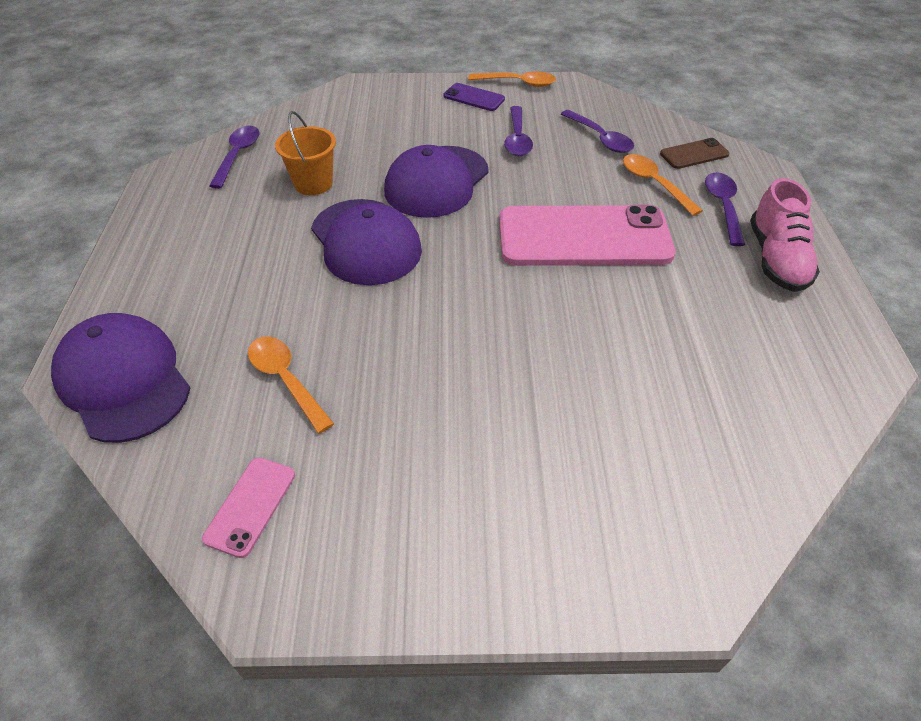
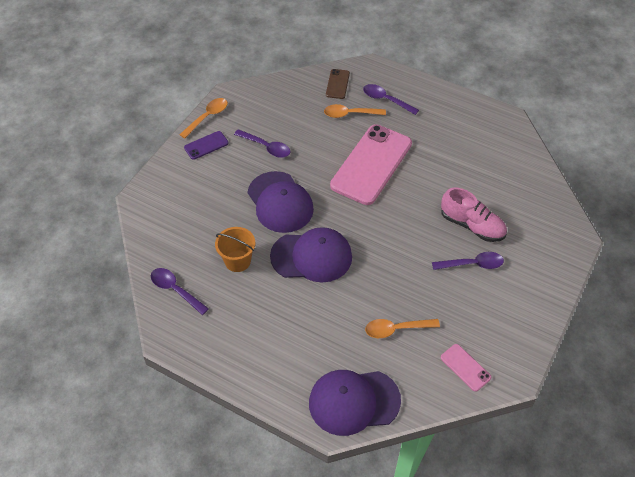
camera: 60 degrees left, 5 degrees up
(600, 138) = (294, 112): purple spoon -> purple spoon (472, 264)
(776, 259) = (434, 105): pink shoe -> pink shoe (472, 225)

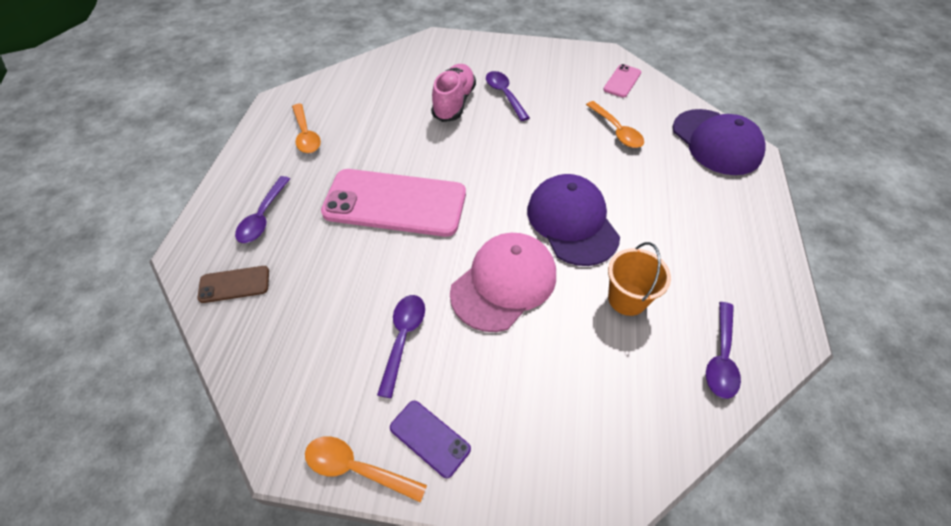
camera: 110 degrees left, 0 degrees up
(280, 202) = (504, 283): purple cap -> pink cap
(350, 114) = (301, 250): orange spoon -> orange spoon (306, 135)

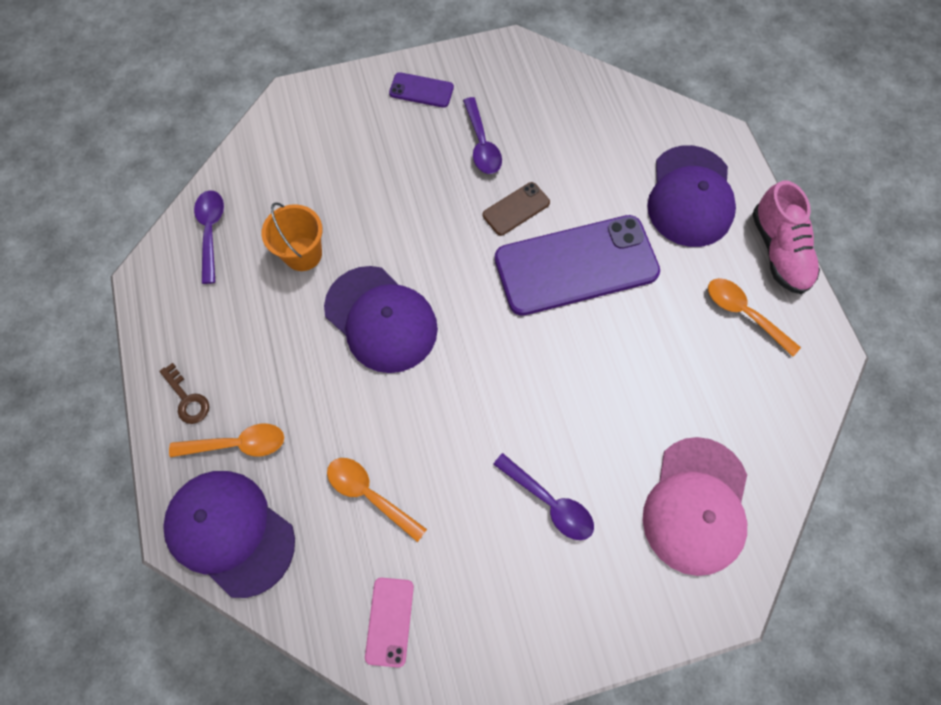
camera: 155 degrees right, 15 degrees up
(234, 284) = (653, 129): brown phone -> brown phone (516, 209)
(263, 217) = (690, 196): purple spoon -> purple cap
(357, 468) = (460, 57): orange spoon -> orange spoon (237, 444)
(395, 203) = (576, 265): pink phone -> purple phone
(454, 103) = (608, 452): pink shoe -> pink shoe (778, 251)
(504, 283) = (421, 224): pink cap -> pink cap (696, 505)
(747, 223) = (187, 399): none -> brown key

